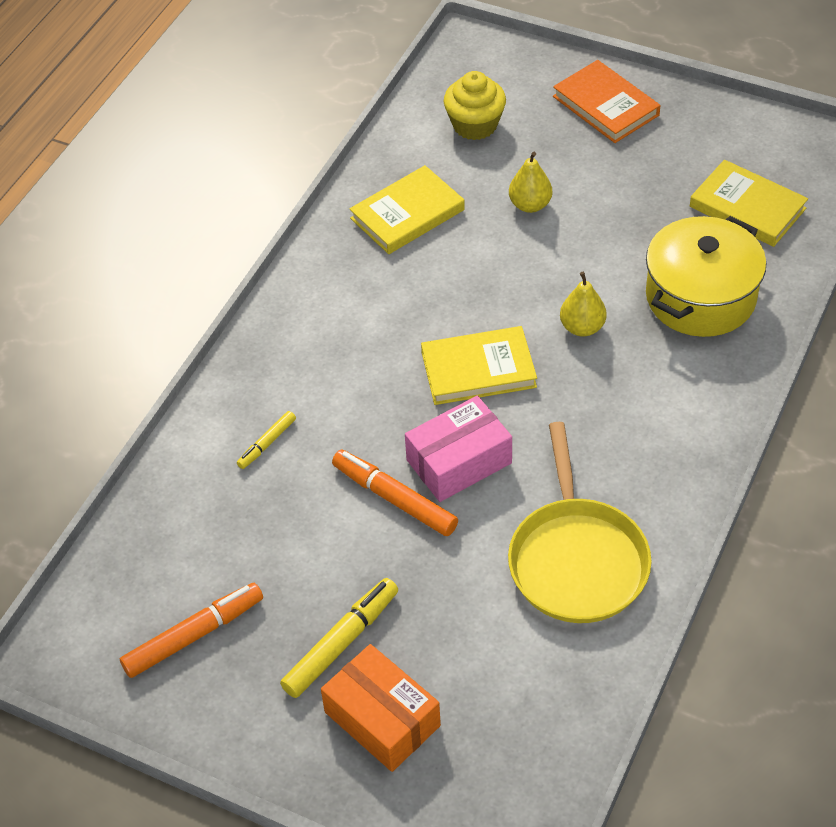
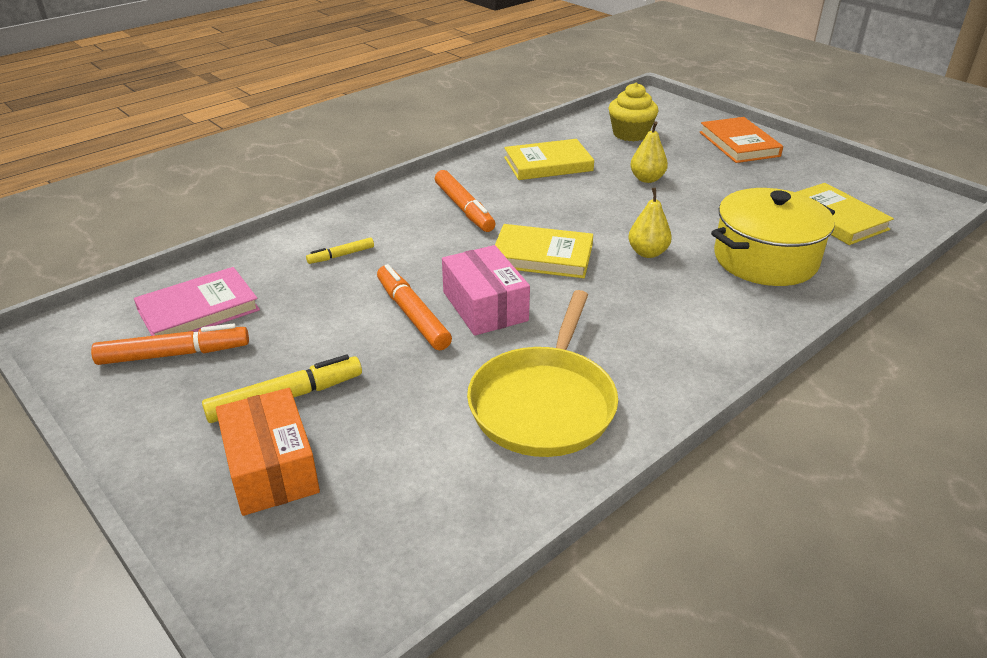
camera: 20 degrees right, 15 degrees down
(172, 573) = (198, 310): none -> pink book
(354, 323) = (464, 208): none -> orange marker
(459, 461) = (485, 306): pink box -> pink box turned 75 degrees clockwise

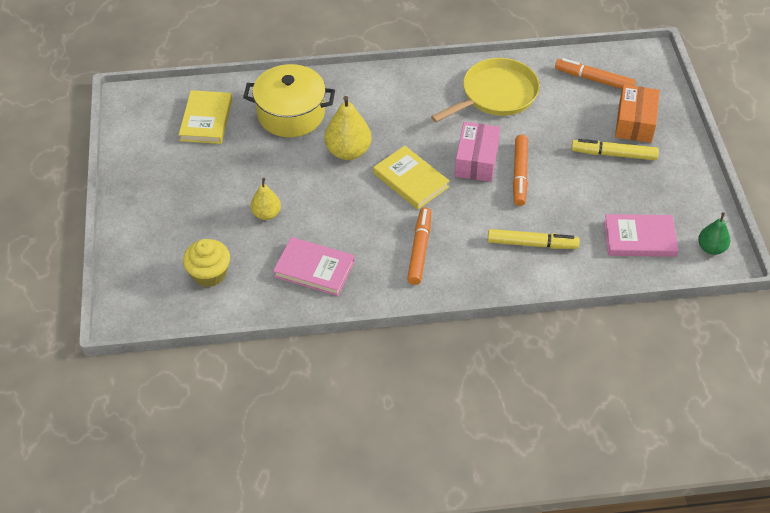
camera: 145 degrees left, 15 degrees up
(84, 338) = (711, 248): none -> green pear
(174, 354) = (662, 210): orange marker -> orange marker (594, 79)
(341, 255) = (532, 244): yellow marker -> yellow marker, size x1.80
(548, 164) = (314, 269): yellow book -> pink book
(647, 253) = (348, 151): yellow pear -> yellow pear, size x1.62
(739, 144) = (151, 216): orange book -> none

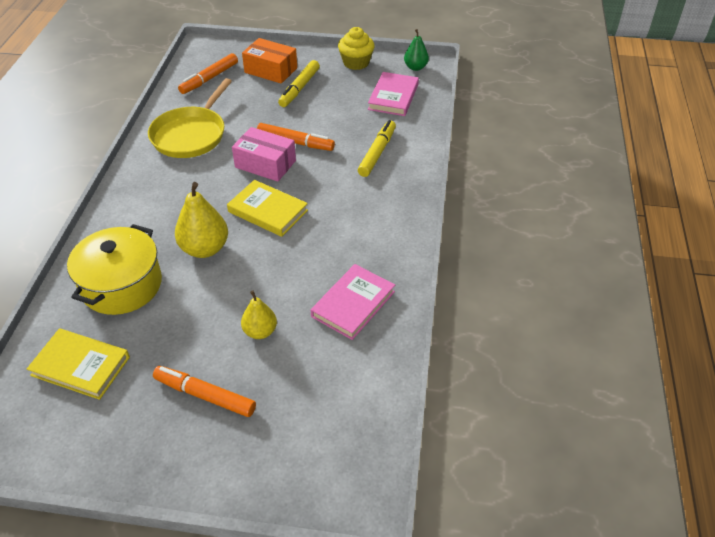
camera: 75 degrees left, 5 degrees down
(209, 274) = (327, 399): yellow cupcake -> yellow cupcake (356, 63)
(410, 180) = (268, 211): yellow book -> yellow book turned 60 degrees clockwise
(420, 250) = (357, 222): orange marker -> orange marker (205, 395)
(496, 94) = (191, 135): yellow pan -> yellow pan turned 135 degrees counterclockwise

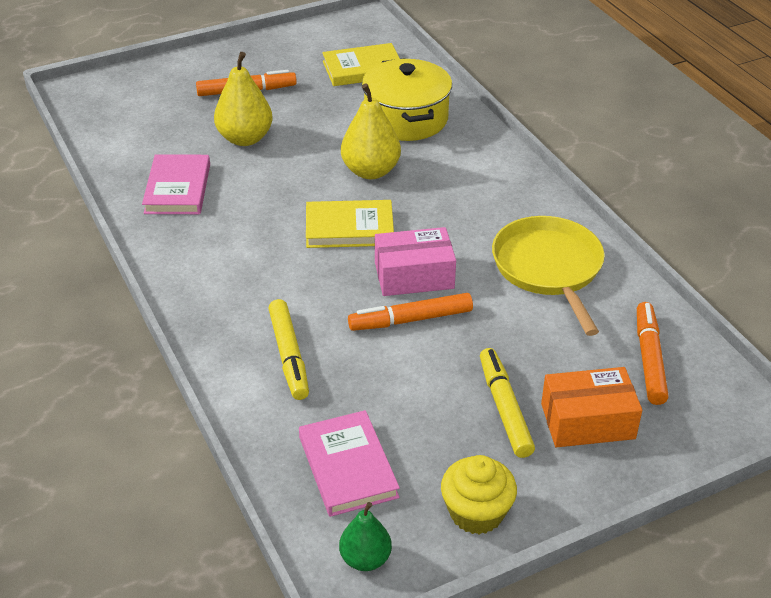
camera: 145 degrees right, 5 degrees down
(260, 331) = (245, 138): yellow pear -> yellow pear, size x1.62

